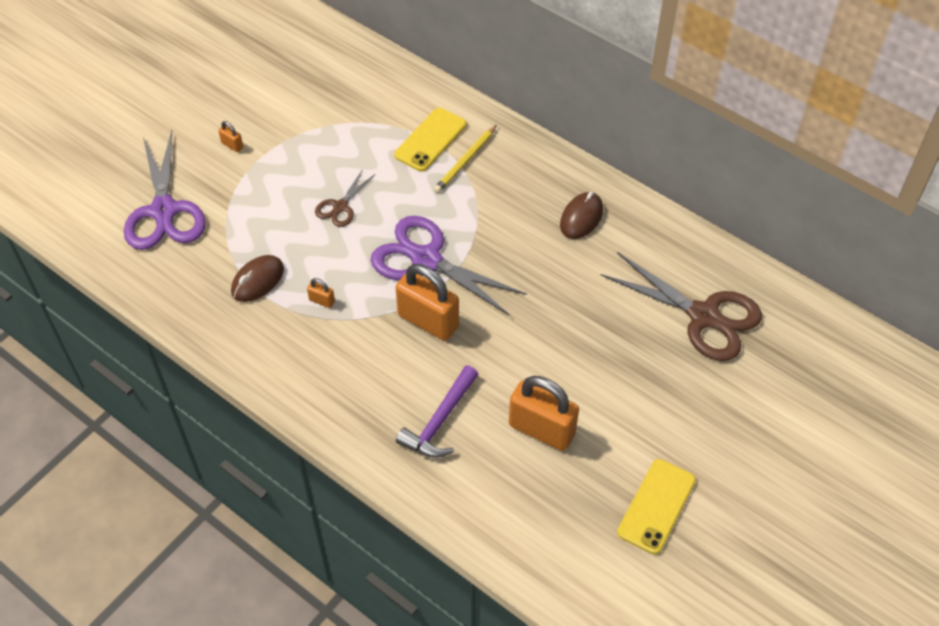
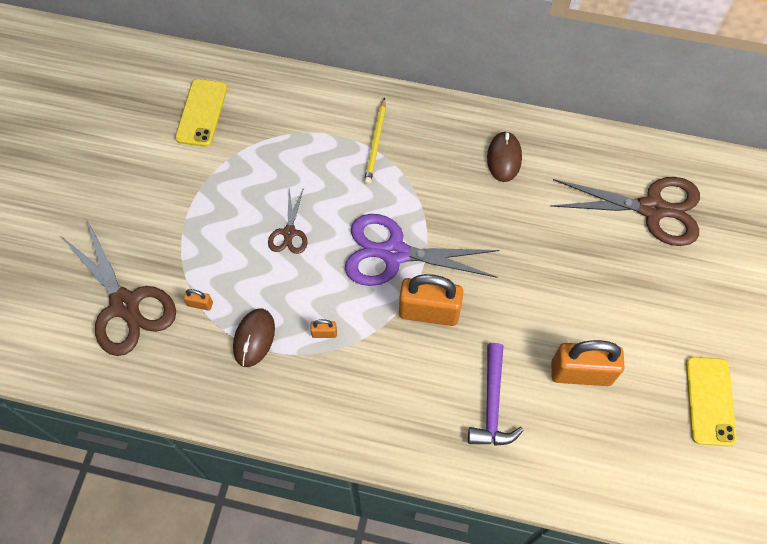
camera: 25 degrees left, 10 degrees up
(164, 211) = (125, 305): purple scissors -> brown scissors
(232, 145) = (153, 211): orange padlock -> orange padlock (200, 304)
(430, 140) = (333, 134): yellow phone -> yellow phone (202, 113)

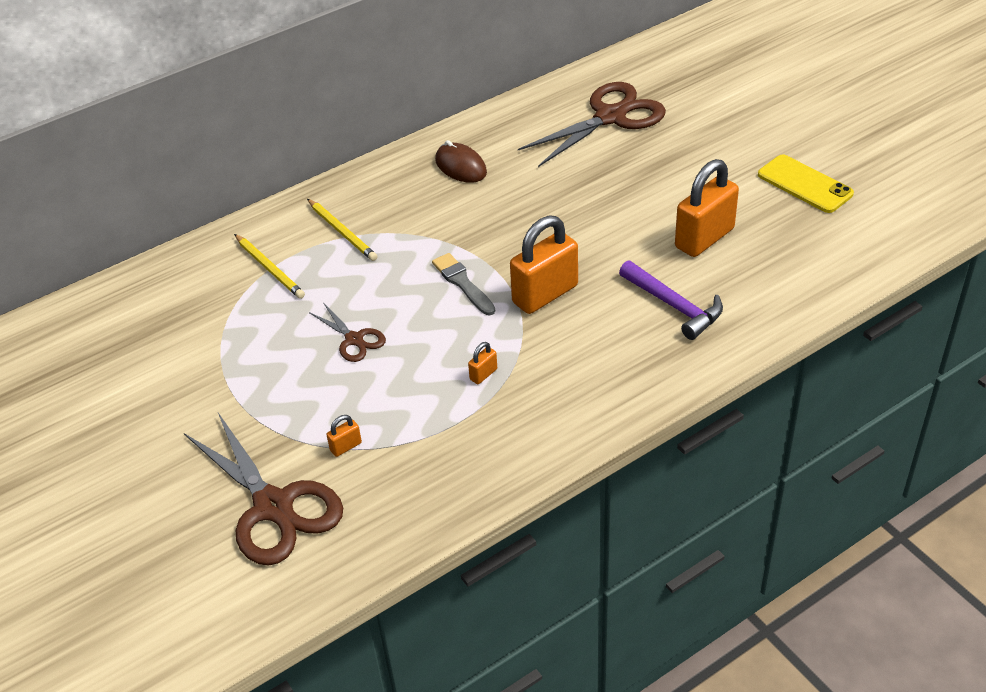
camera: 45 degrees left, 20 degrees down
(125, 305) = (274, 507): brown scissors -> brown scissors turned 45 degrees clockwise
(202, 113) = (146, 328): yellow phone -> none
(254, 338) = (429, 427): brown mouse -> none
(307, 132) = (270, 268): none -> yellow pencil
(394, 253) = (462, 283): purple scissors -> grey brush

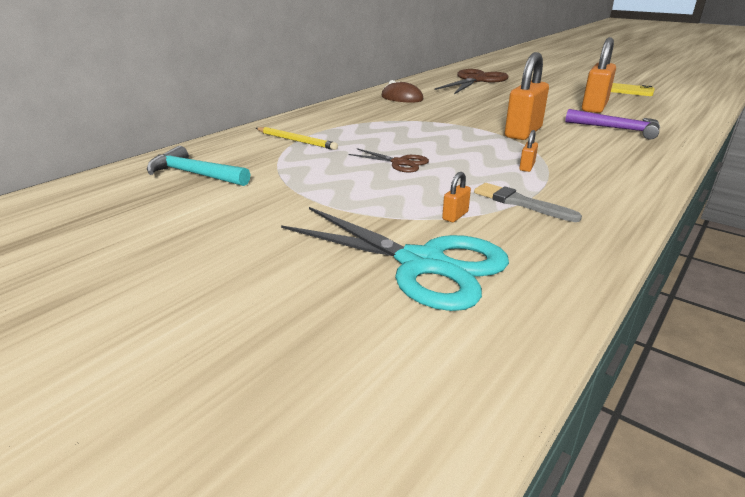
camera: 20 degrees left, 15 degrees down
(141, 324) = (194, 174): none -> turquoise hammer
(274, 507) = (422, 264): brown scissors -> turquoise scissors
(342, 232) = (342, 123): yellow pencil -> none
(462, 283) = (457, 134): grey brush -> grey brush (520, 203)

